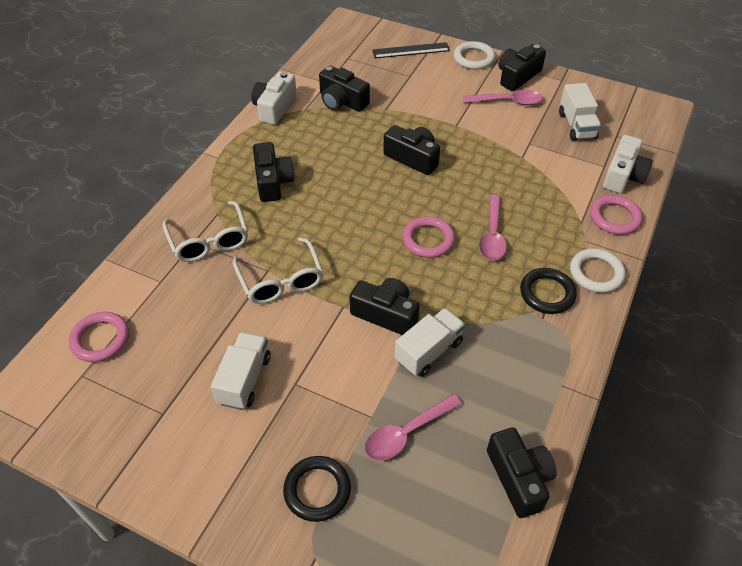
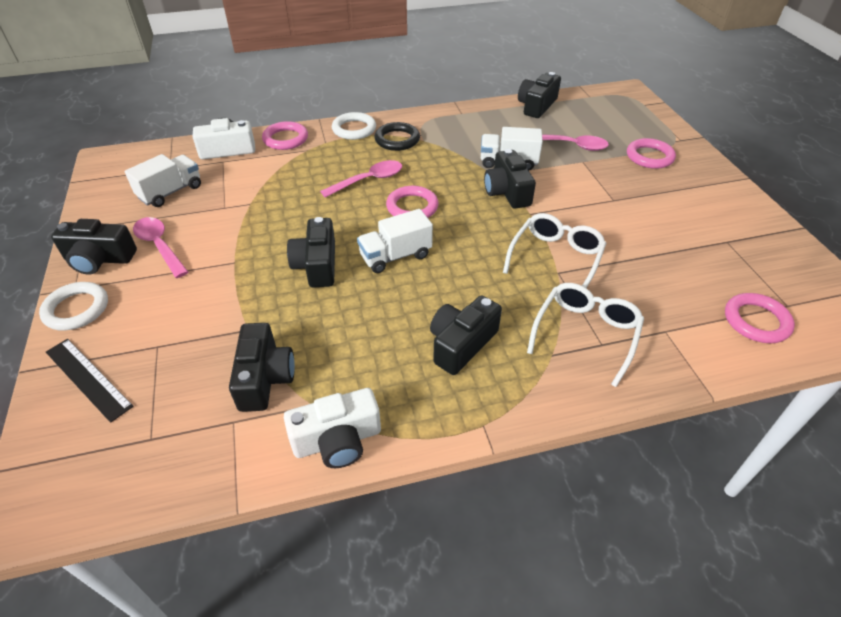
camera: 130 degrees left, 5 degrees down
(244, 379) = (648, 222): white truck -> white truck (395, 256)
(317, 490) = (649, 157): black ring -> pink ring

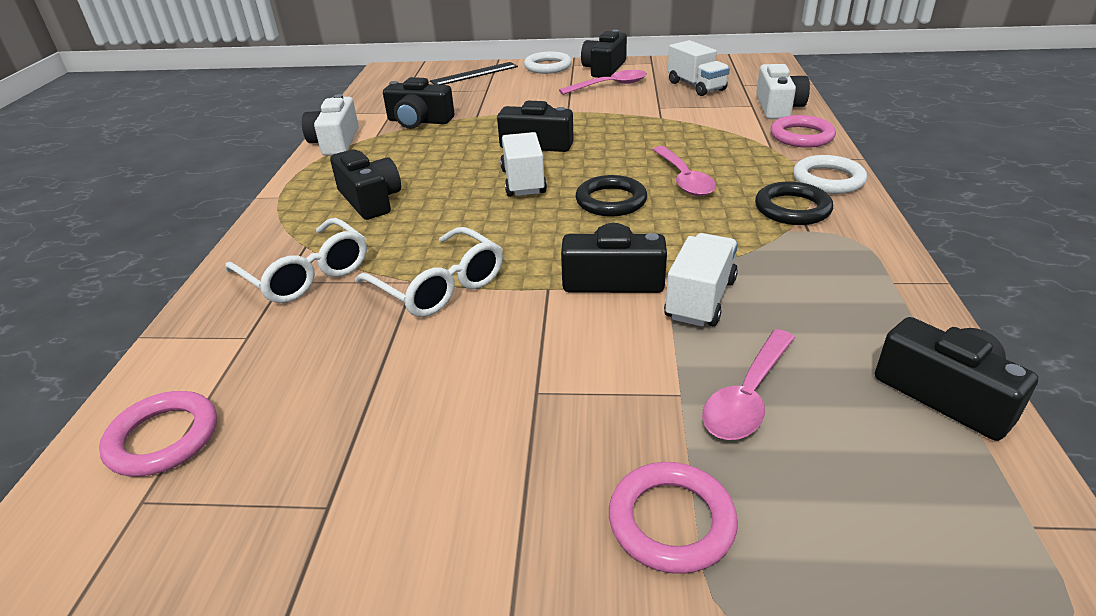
camera: 110 degrees right, 10 degrees down
(412, 207) = (611, 201): pink ring -> black ring

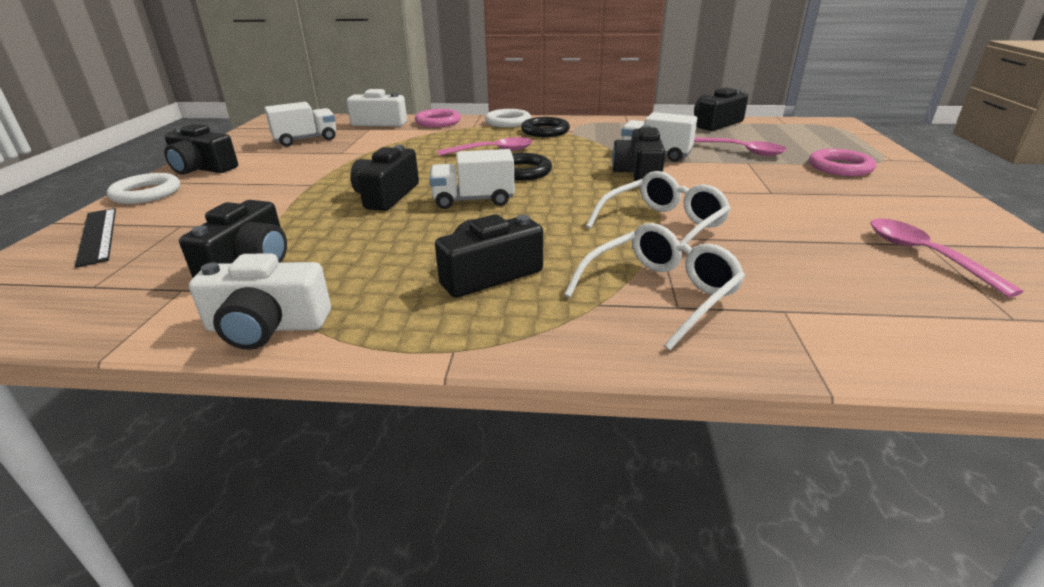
camera: 90 degrees left, 5 degrees down
(163, 438) = (948, 325): pink ring -> none
(610, 86) = (259, 167): pink spoon -> pink spoon (924, 255)

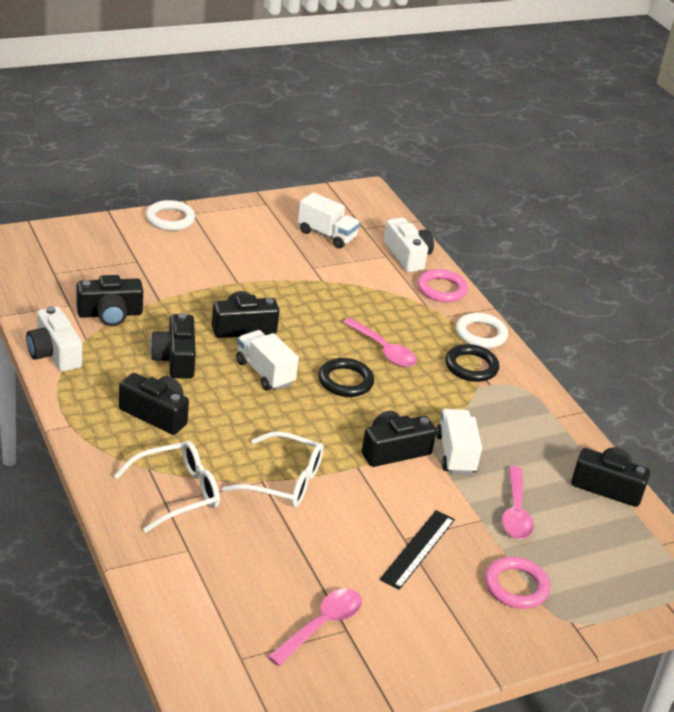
camera: 55 degrees right, 5 degrees up
(98, 235) = (104, 238): black ruler -> black ruler (418, 549)
(202, 168) = (228, 217): black camera -> black camera (175, 359)
(660, 293) = (177, 492): white glasses -> white glasses turned 45 degrees counterclockwise

